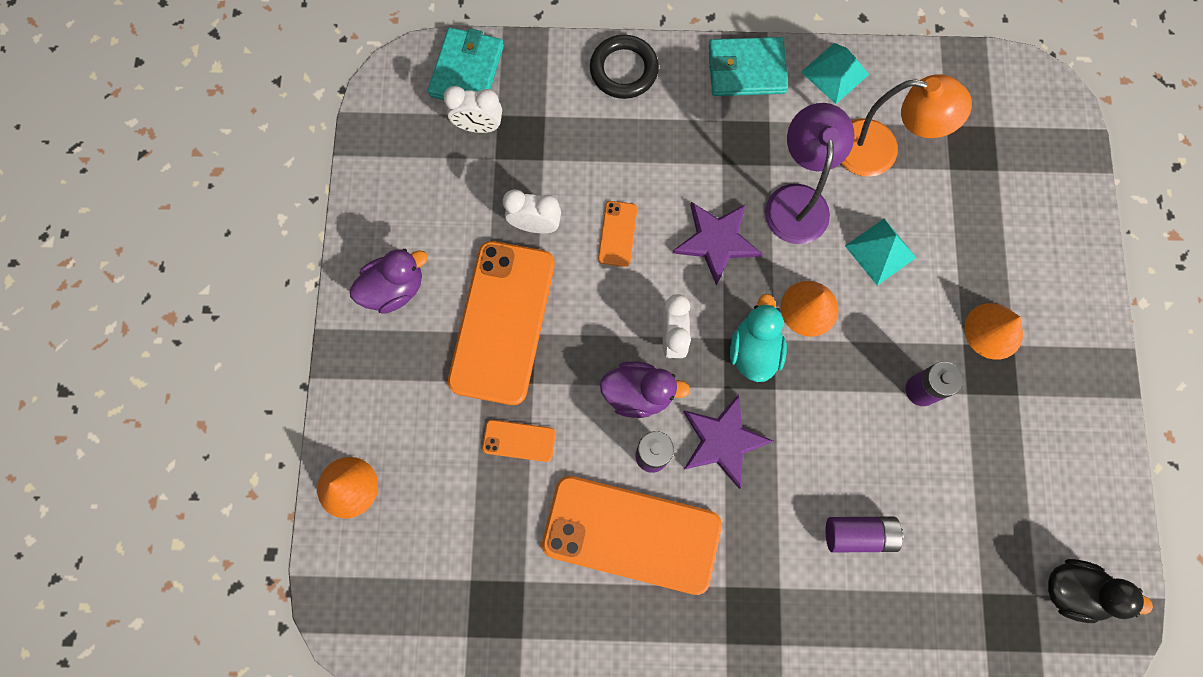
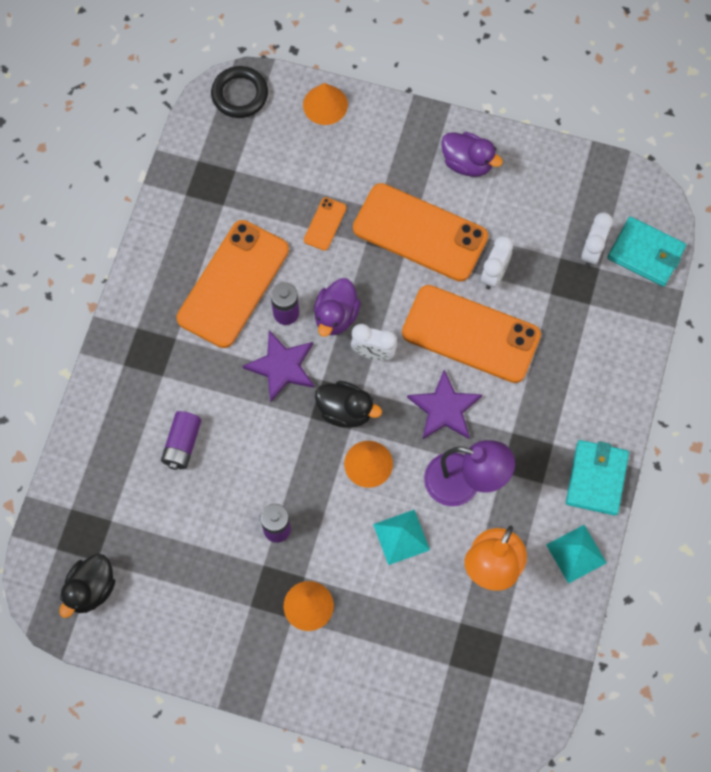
camera: 105 degrees right, 5 degrees down
(394, 289) = (467, 163): purple duck -> purple duck turned 45 degrees counterclockwise
(617, 234) = (471, 334): orange phone -> orange phone, size x2.35
(624, 70) = (619, 377): black ring -> black ring (240, 94)
(754, 350) = (345, 411): turquoise duck -> black duck

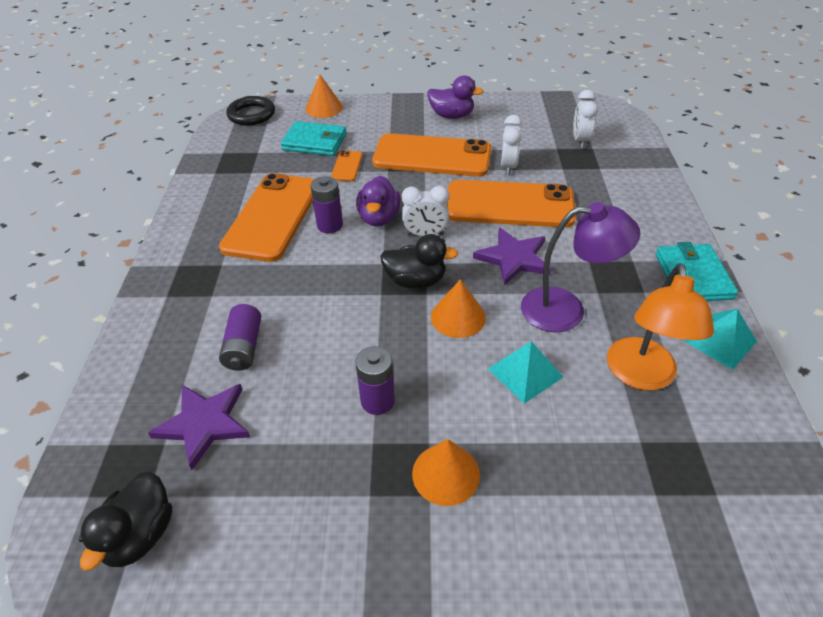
camera: 15 degrees left, 25 degrees down
(281, 367) = (338, 262): purple star -> purple star (204, 424)
(646, 253) = (623, 134): turquoise wallet -> turquoise wallet (314, 142)

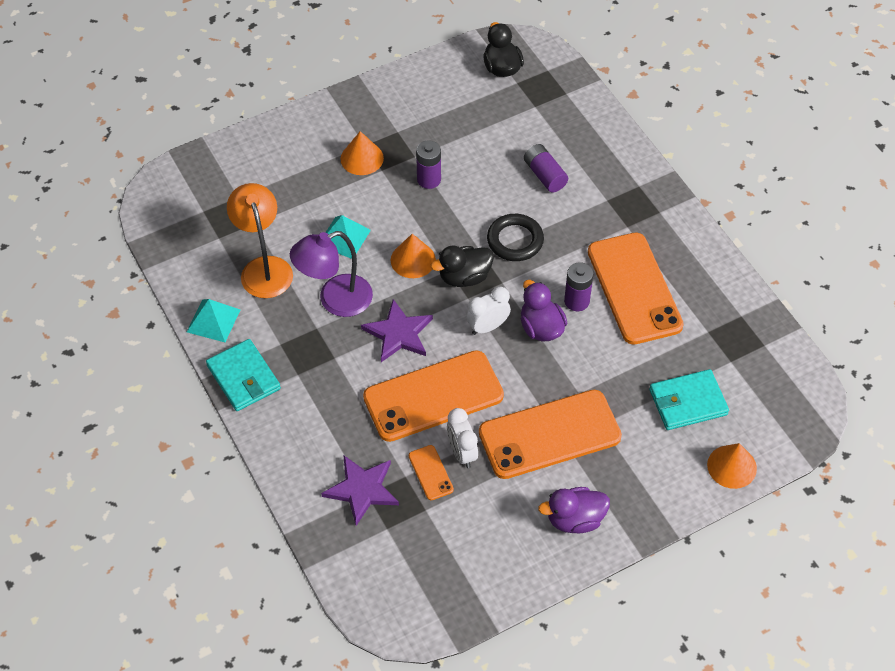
camera: 150 degrees right, 10 degrees up
(204, 424) = (523, 124): purple star -> purple star (362, 489)
(251, 114) = (800, 417): black ring -> black ring (515, 240)
(347, 166) = (623, 381): orange phone -> orange phone (431, 473)
(580, 140) = (405, 536): white clock -> none

